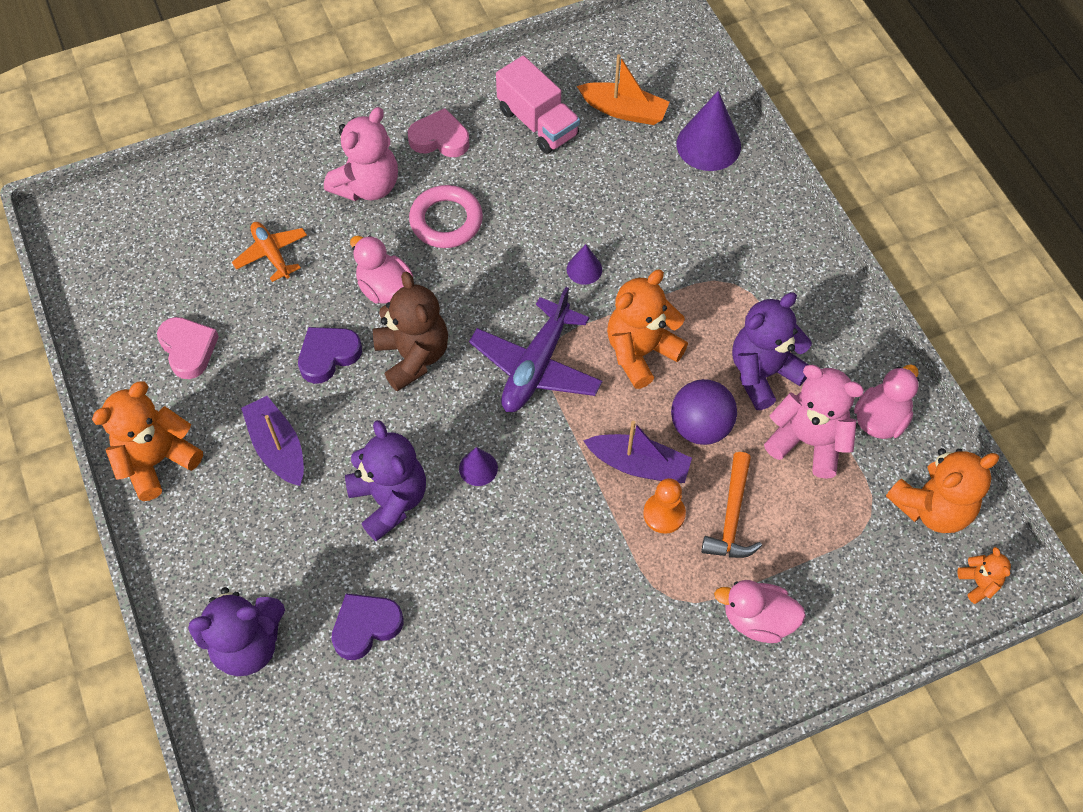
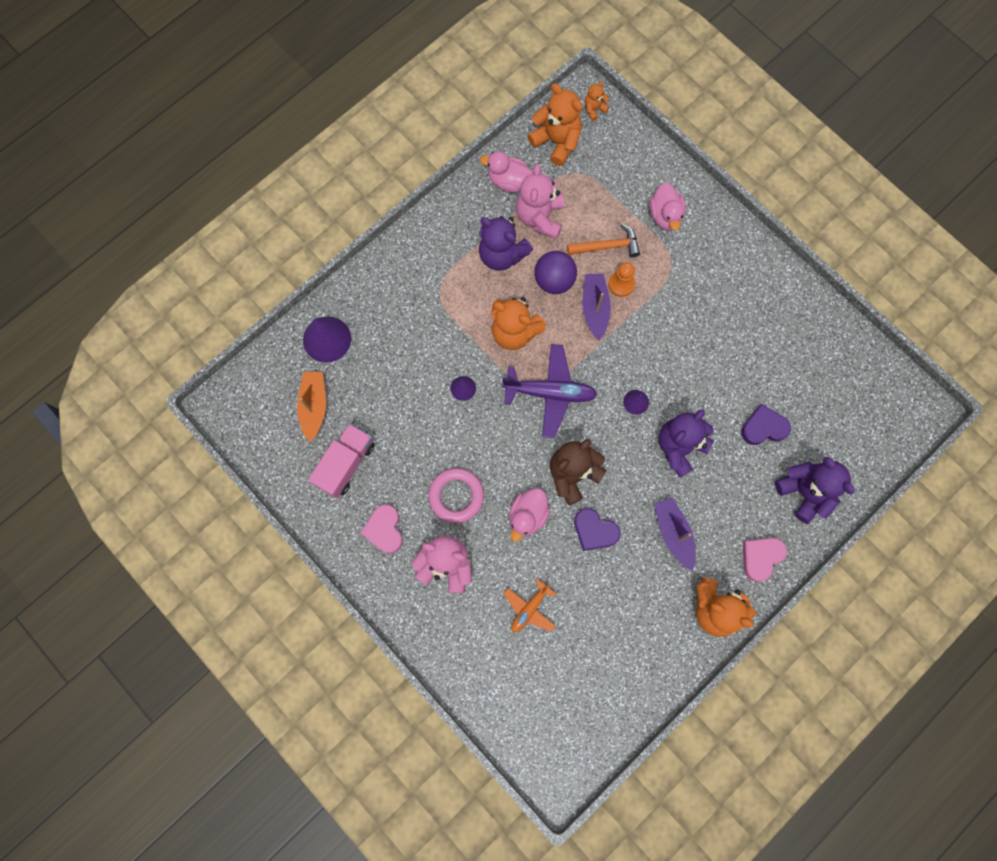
camera: 110 degrees left, 15 degrees up
(188, 349) = (627, 630): pink heart -> pink heart (760, 557)
(278, 448) = (673, 533): purple boat -> purple boat turned 120 degrees clockwise
(365, 626) = (763, 427): purple heart -> purple heart turned 135 degrees clockwise

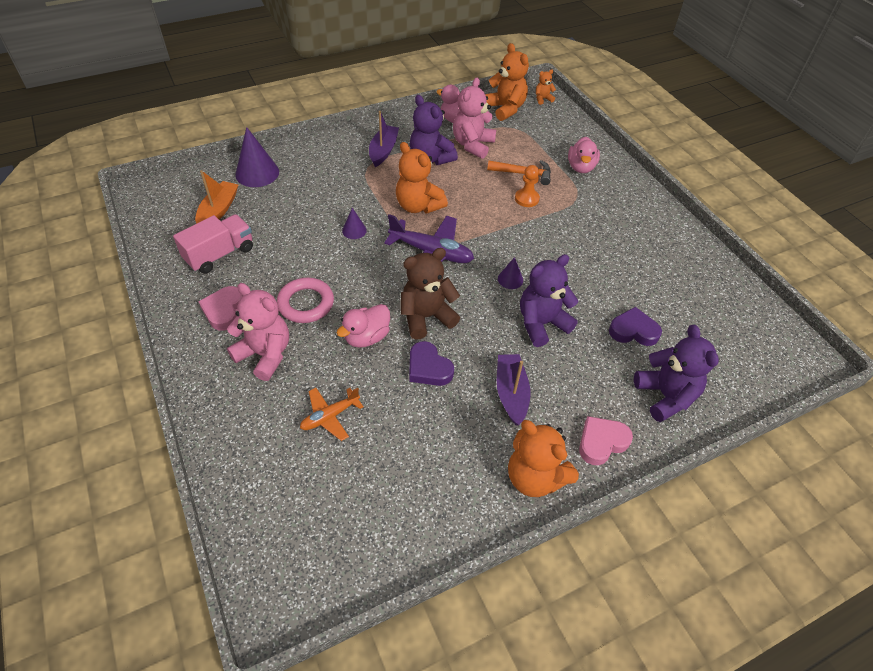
camera: 15 degrees right, 25 degrees down
(554, 281) = (468, 183): purple ball -> none
(595, 308) = (497, 208): purple boat -> purple boat (383, 151)

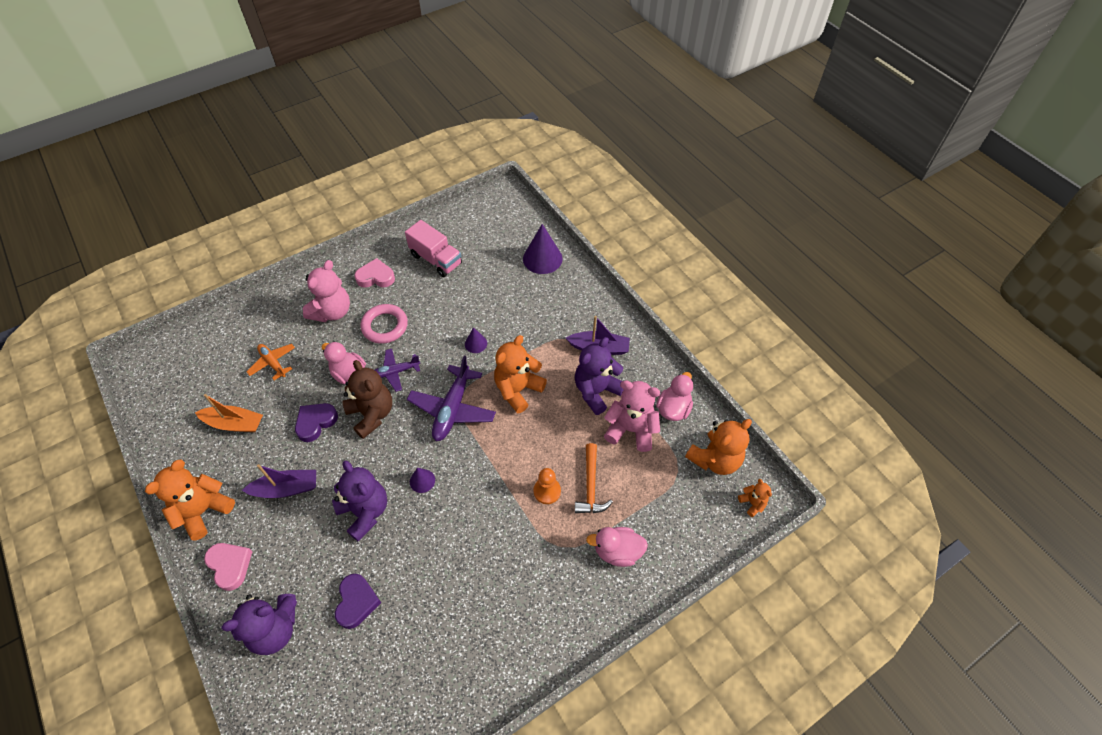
camera: 85 degrees right, 5 degrees up
(218, 210) = (488, 245): orange boat -> orange boat (234, 424)
(374, 296) = (395, 372): none -> purple plane

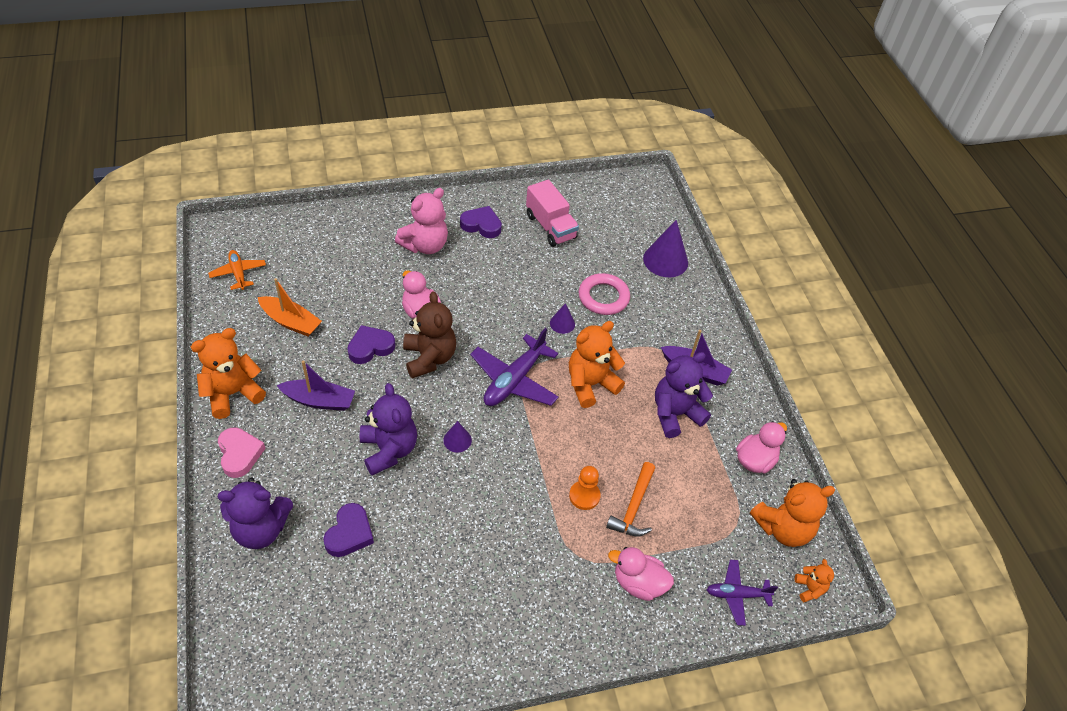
camera: 15 degrees right, 5 degrees down
(273, 363) = (348, 276): orange plane -> orange plane (238, 273)
(376, 277) = (481, 225): pink heart -> purple heart
(385, 326) = (473, 276): pink ring -> pink ring (603, 297)
(395, 372) = (468, 325): purple plane -> purple plane (737, 594)
(631, 429) = (699, 465): pink teddy bear -> none

